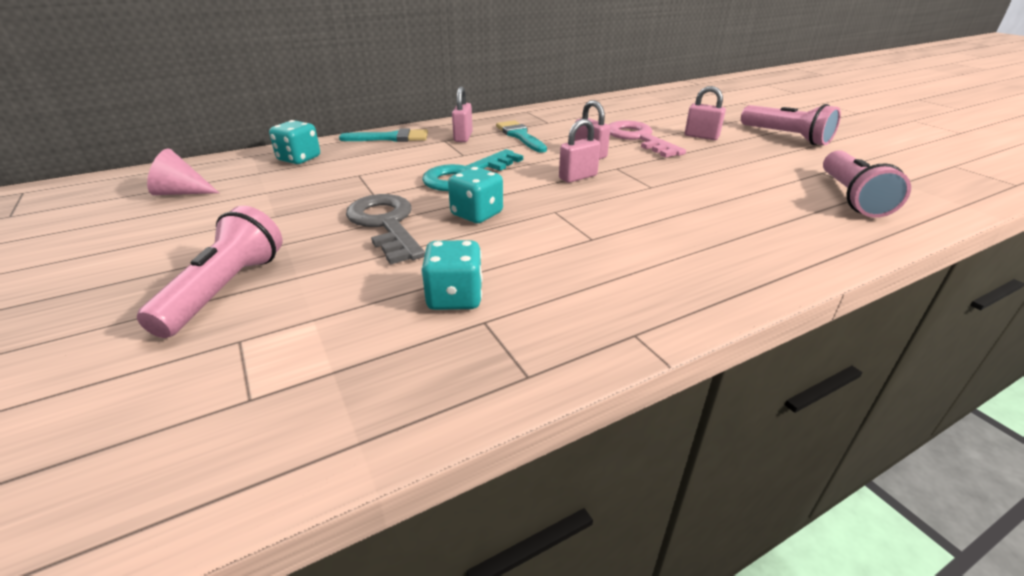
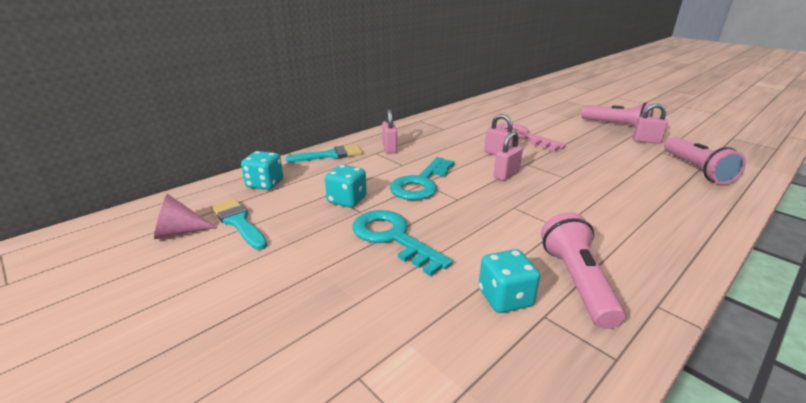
camera: 15 degrees left, 5 degrees down
(225, 289) = (304, 327): pink flashlight -> pink flashlight (576, 281)
(386, 224) = (393, 238): grey key -> turquoise key
(476, 214) = (458, 218): turquoise dice -> turquoise dice (347, 200)
(520, 136) = (433, 143): turquoise brush -> turquoise brush (238, 222)
(701, 136) = (562, 131): pink padlock -> pink padlock (646, 141)

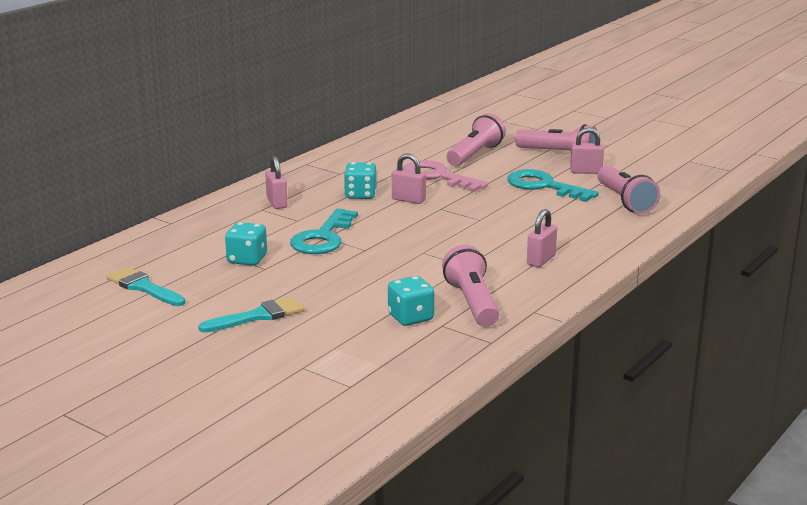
camera: 10 degrees left, 5 degrees down
(179, 232) = (88, 300): pink cone -> none
(265, 184) = (147, 252): turquoise dice -> turquoise dice (360, 195)
(330, 155) = (206, 216): turquoise brush -> turquoise brush (258, 316)
(393, 238) = (305, 286): turquoise key -> turquoise key (544, 186)
(506, 175) = (416, 222): pink padlock -> pink padlock (541, 260)
(549, 122) = (475, 155): none -> pink flashlight

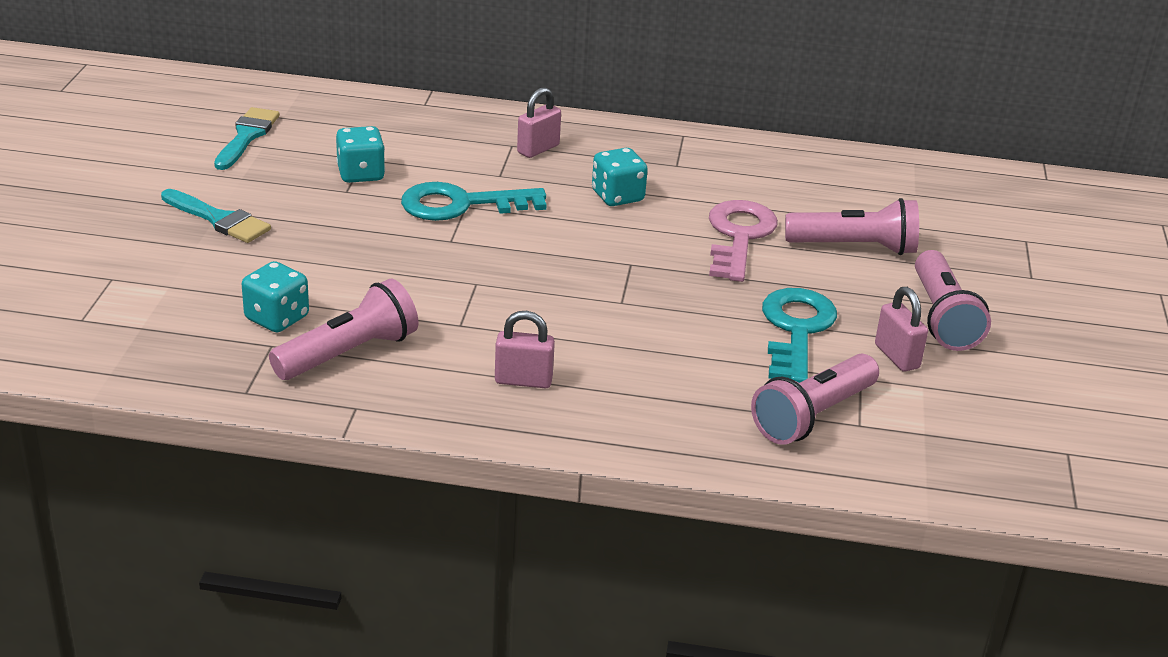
camera: 60 degrees right, 10 degrees up
(408, 200) = (635, 233): pink padlock -> none

